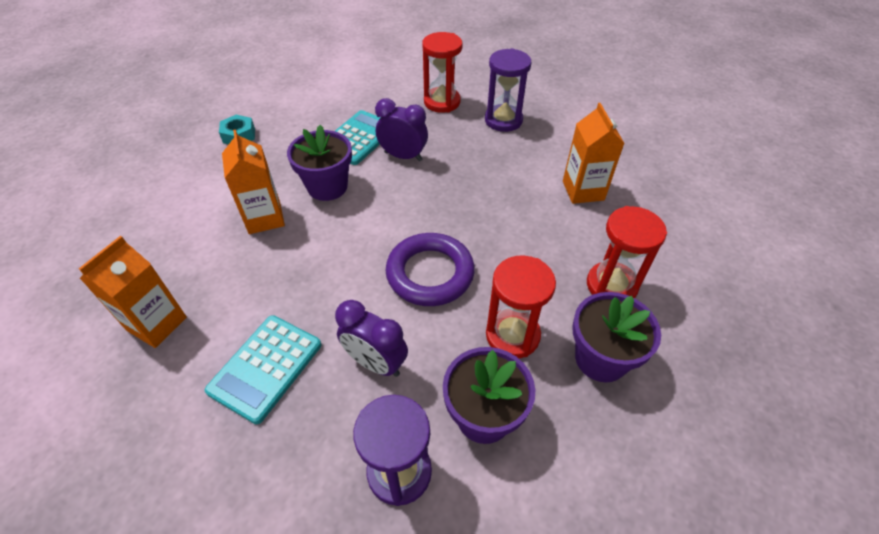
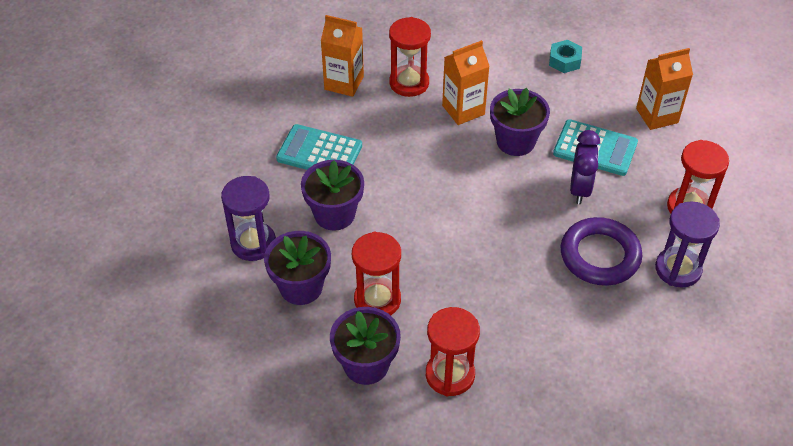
camera: 80 degrees right, 0 degrees up
(197, 258) = (409, 83): none -> red hourglass
(376, 363) = (334, 214): purple clock -> purple flower pot
(430, 273) = (430, 234): purple ring -> purple ring (600, 256)
(583, 190) = (579, 351): orange carton -> orange carton (657, 115)

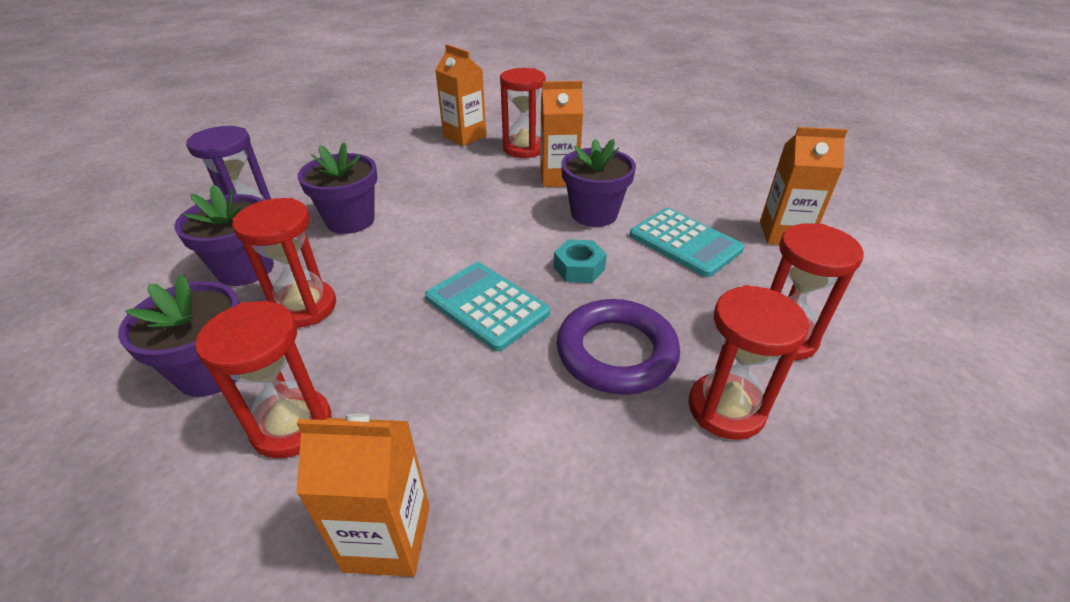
camera: 25 degrees right, 10 degrees down
(319, 152) = (391, 173): turquoise calculator -> turquoise calculator (487, 305)
(552, 405) = (387, 538): none -> orange carton
(564, 61) = (697, 168): turquoise nut -> turquoise nut (579, 268)
(580, 189) = (639, 274): purple clock -> none
(678, 269) = (726, 409): purple hourglass -> red hourglass

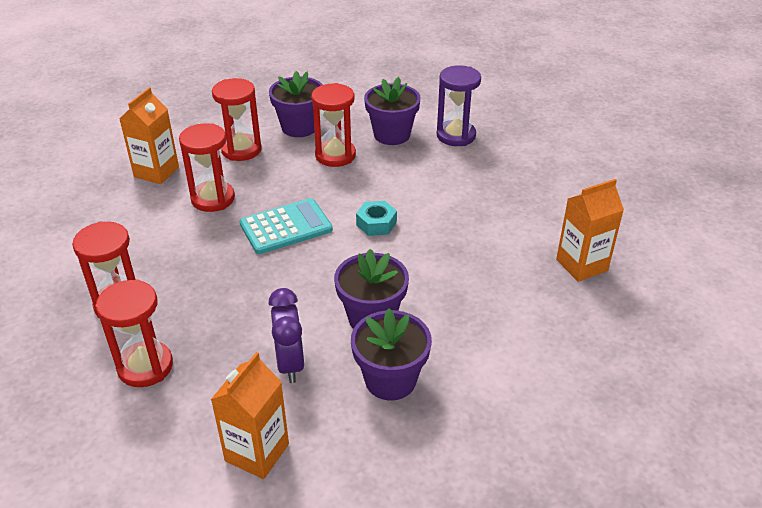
camera: 110 degrees right, 0 degrees up
(350, 220) = (433, 178): purple flower pot -> purple flower pot (390, 380)
(523, 149) = (534, 304): red hourglass -> red hourglass (213, 199)
(559, 178) = (454, 314): orange carton -> none
(579, 268) = (297, 283): turquoise nut -> turquoise nut (376, 223)
(616, 352) = (200, 273): purple ring -> none
(685, 242) = (290, 364): turquoise calculator -> purple clock

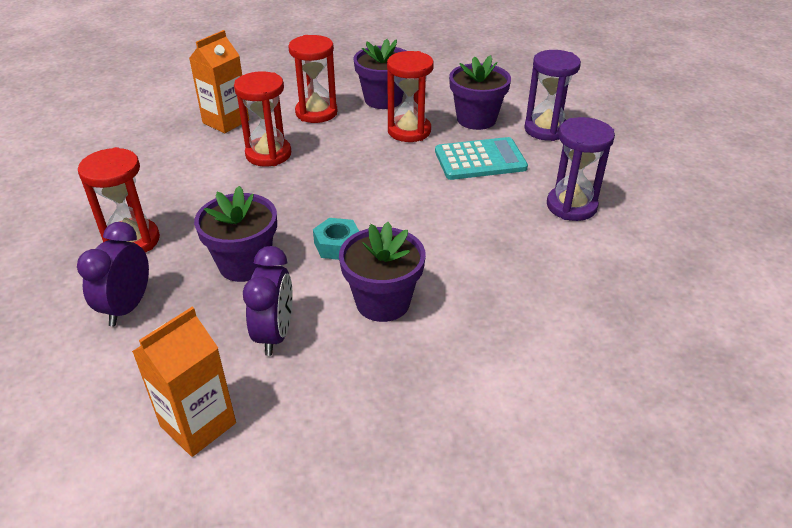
camera: 15 degrees right, 0 degrees up
(145, 366) = (127, 307): red hourglass -> purple clock
(286, 227) = (329, 193): turquoise calculator -> turquoise calculator (480, 160)
(376, 223) = (426, 204): turquoise nut -> turquoise nut (337, 245)
(390, 380) = (377, 375): purple flower pot -> purple flower pot (244, 264)
(499, 204) = (571, 206): none -> purple hourglass
(581, 265) = (648, 288): orange carton -> none

